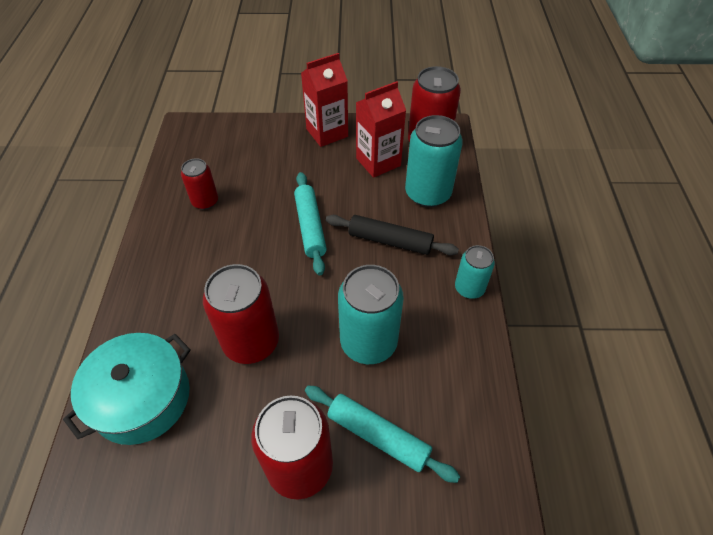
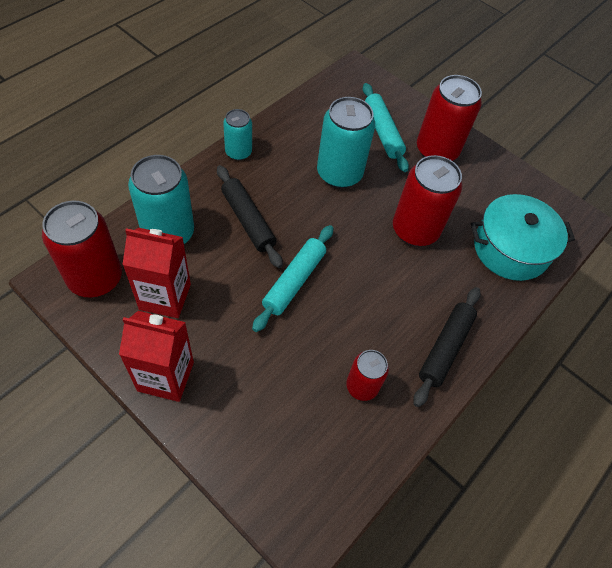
camera: 145 degrees left, 5 degrees up
(159, 263) = (445, 348): none -> black rolling pin

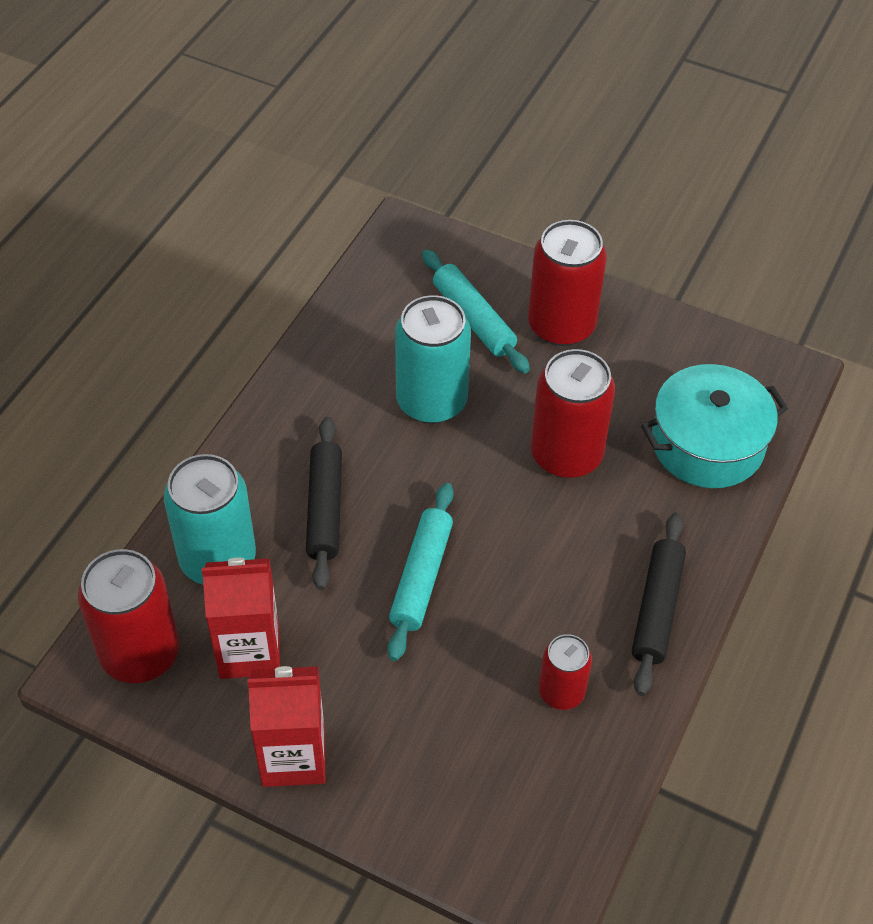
camera: 10 degrees left, 5 degrees down
(238, 152) = (272, 410): turquoise can -> none
(248, 220) = (325, 509): black rolling pin -> black rolling pin turned 45 degrees clockwise

